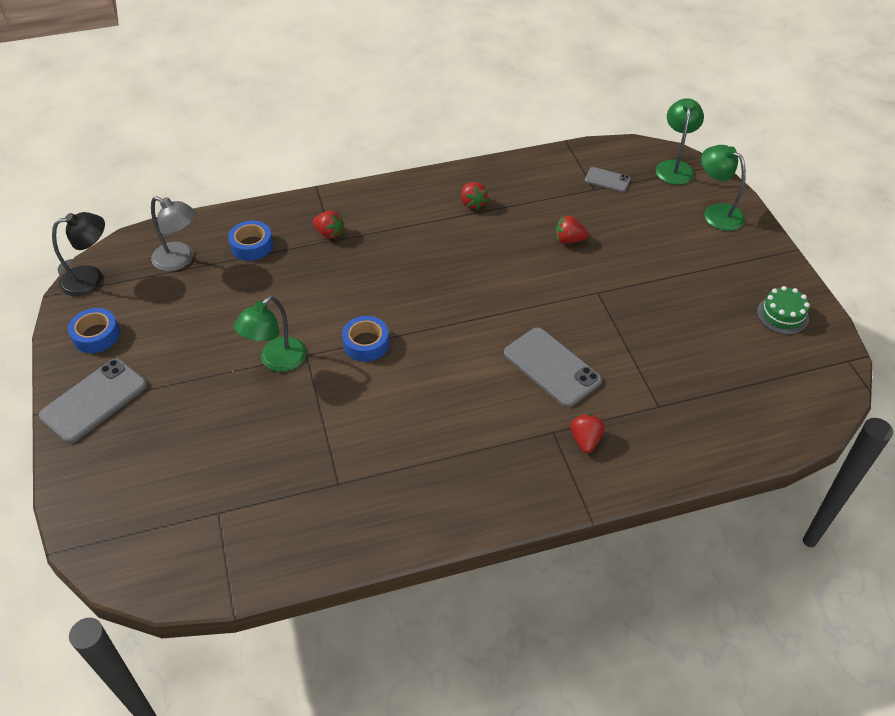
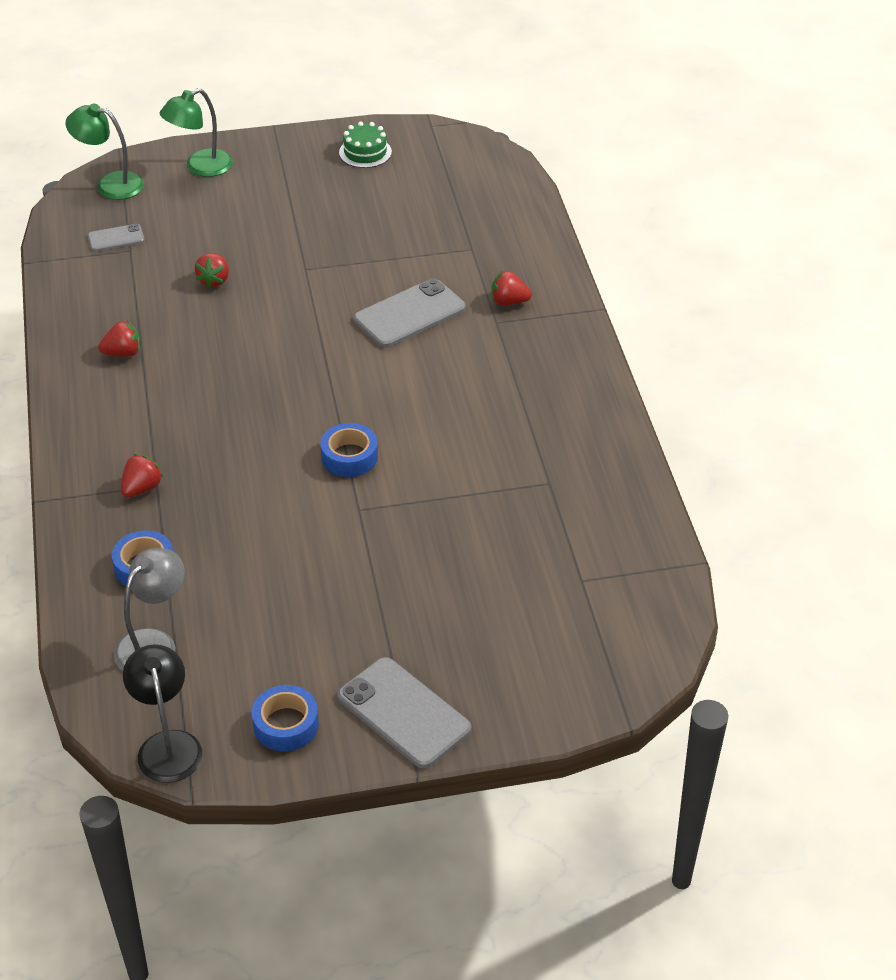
camera: 85 degrees left, 5 degrees down
(276, 361) = (364, 536): green lamp -> none
(607, 180) = (116, 238): grey phone -> grey phone turned 45 degrees clockwise

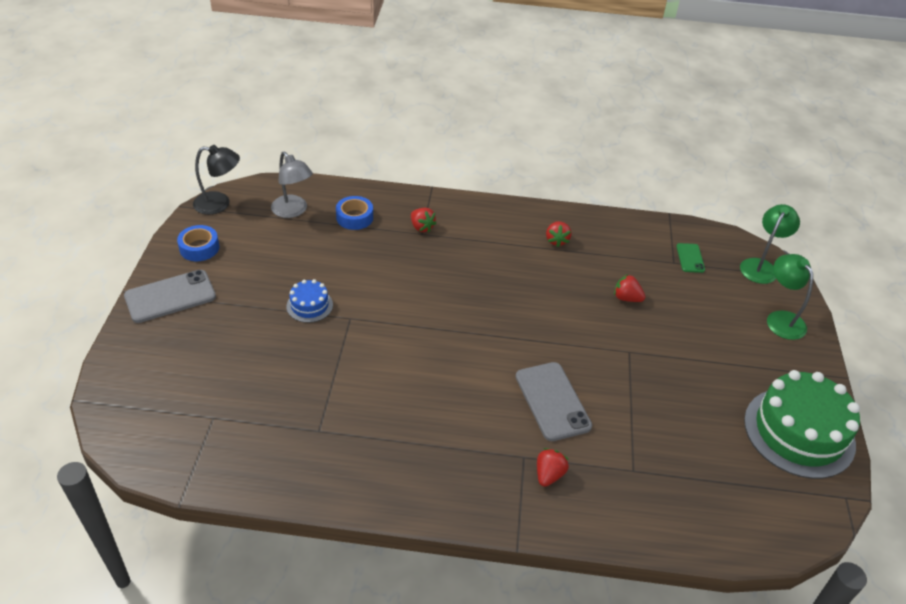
camera: 105 degrees right, 0 degrees up
(116, 238) = (690, 258): grey phone -> green phone
(349, 457) = (403, 326): blue tape -> none
(353, 556) = (309, 305): none -> blue cake
(365, 152) = (799, 432): green cake -> green cake, size x2.13

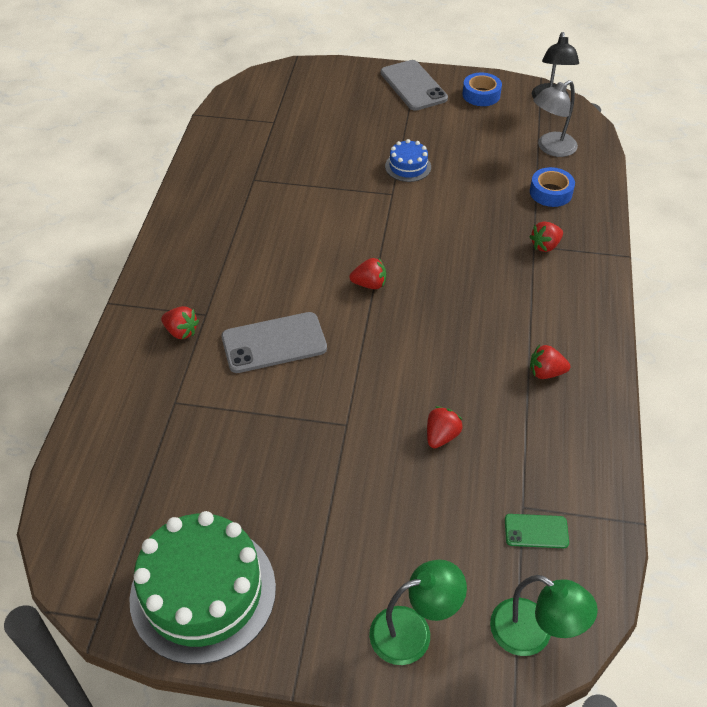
camera: 95 degrees right, 5 degrees up
(474, 336) = (369, 284): none -> red strawberry

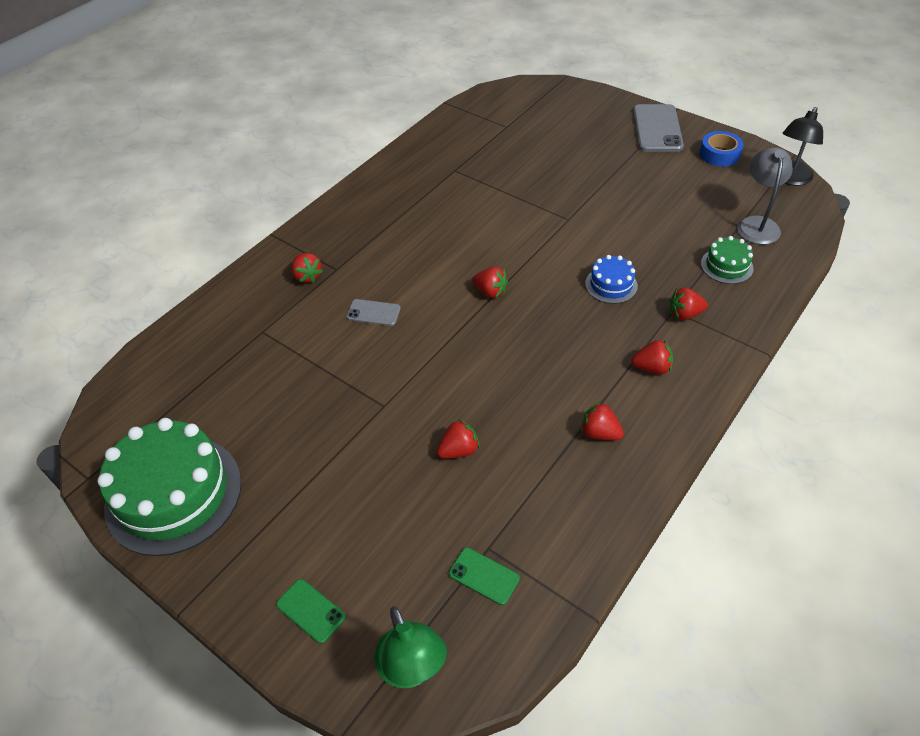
camera: 30 degrees right, 0 degrees up
(274, 343) = (373, 313): grey phone -> grey phone, size x0.53
(408, 167) = (600, 199): blue cake -> blue cake (611, 285)
(413, 631) = (310, 611): green lamp -> green phone
(550, 192) = (726, 266): blue tape -> green cake
(550, 301) = (652, 367): none -> red strawberry
(551, 148) = (757, 224): grey lamp -> grey lamp turned 105 degrees clockwise

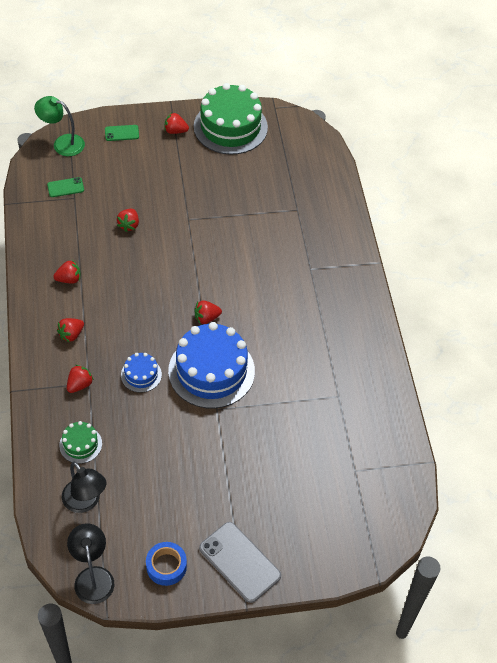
camera: 130 degrees right, 5 degrees up
(307, 276) = (319, 253): red strawberry -> red strawberry (175, 131)
(373, 313) = (255, 259): grey phone -> none
(539, 248) = (211, 371): none -> blue cake
(757, 224) = (85, 502): grey lamp -> black lamp

